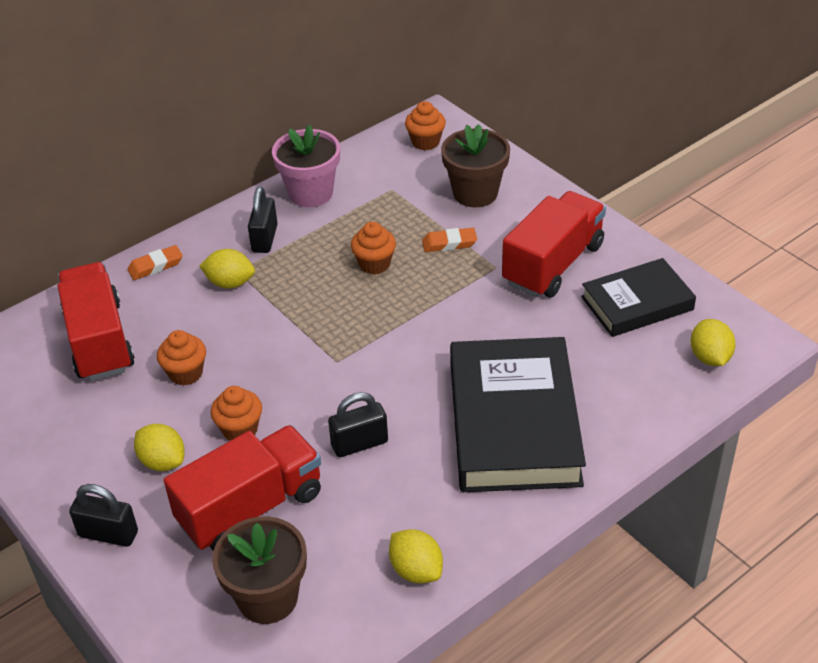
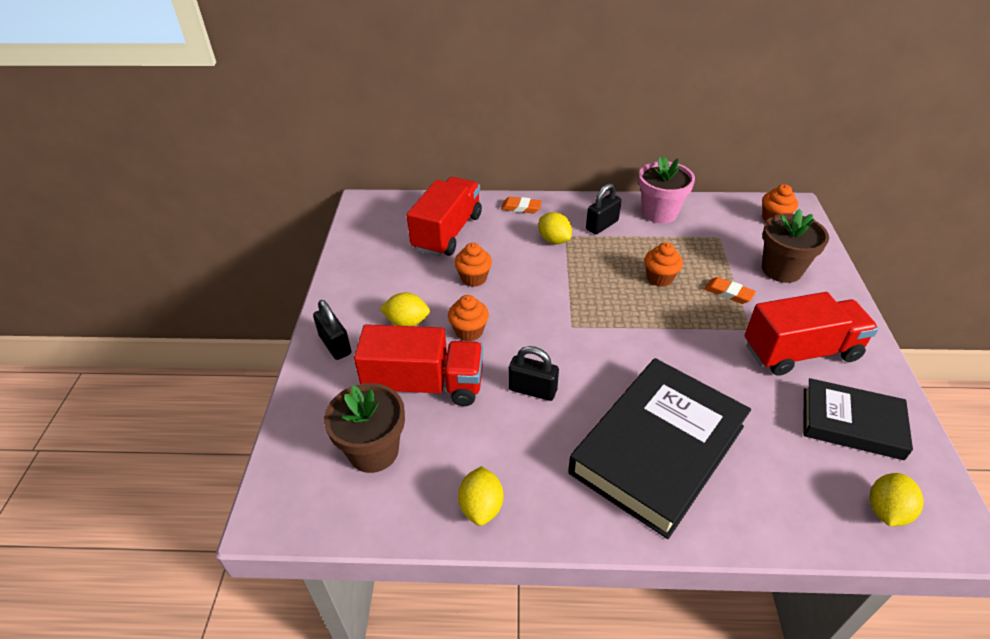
camera: 40 degrees right, 0 degrees up
(162, 461) = (407, 322): yellow lemon -> yellow lemon turned 75 degrees counterclockwise

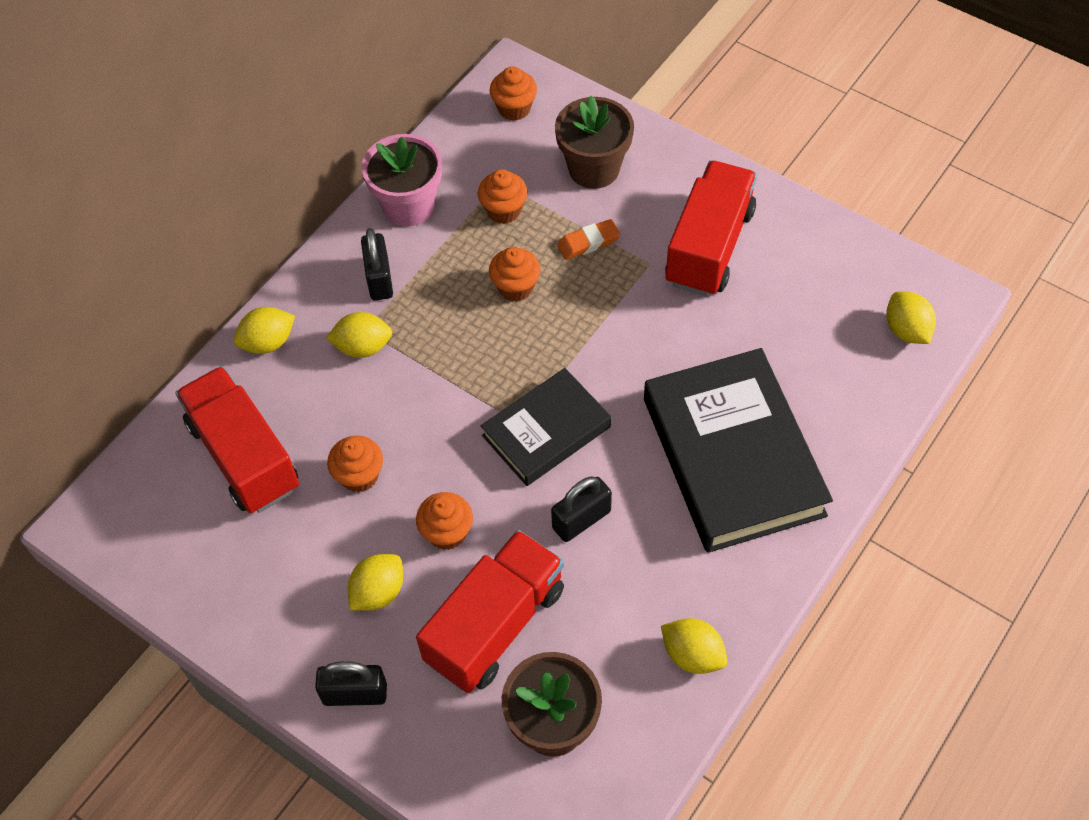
camera: 55 degrees left, 15 degrees up
(521, 208) = (268, 342): orange eraser -> yellow lemon
(703, 248) = (504, 210): none -> orange cupcake
(851, 423) = (812, 278): black book -> black book (546, 431)

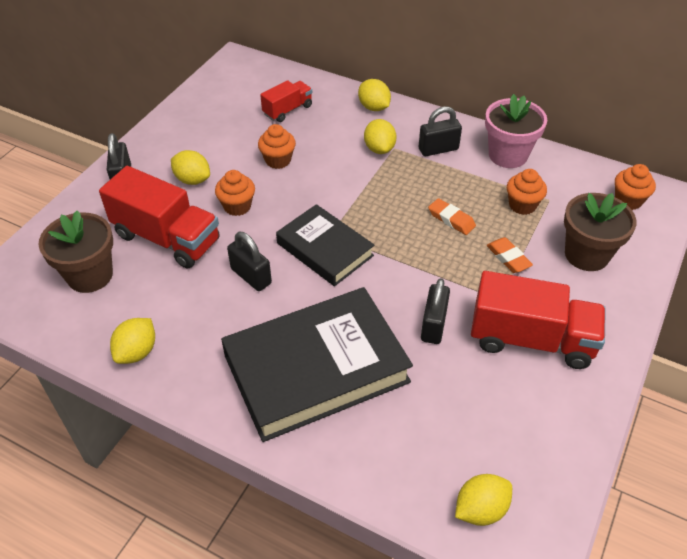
camera: 80 degrees right, 10 degrees down
(244, 456) = (287, 110): red truck -> red truck, size x0.54
(515, 287) = (451, 219): orange cupcake -> orange eraser
(681, 333) = (433, 325): none -> black padlock

